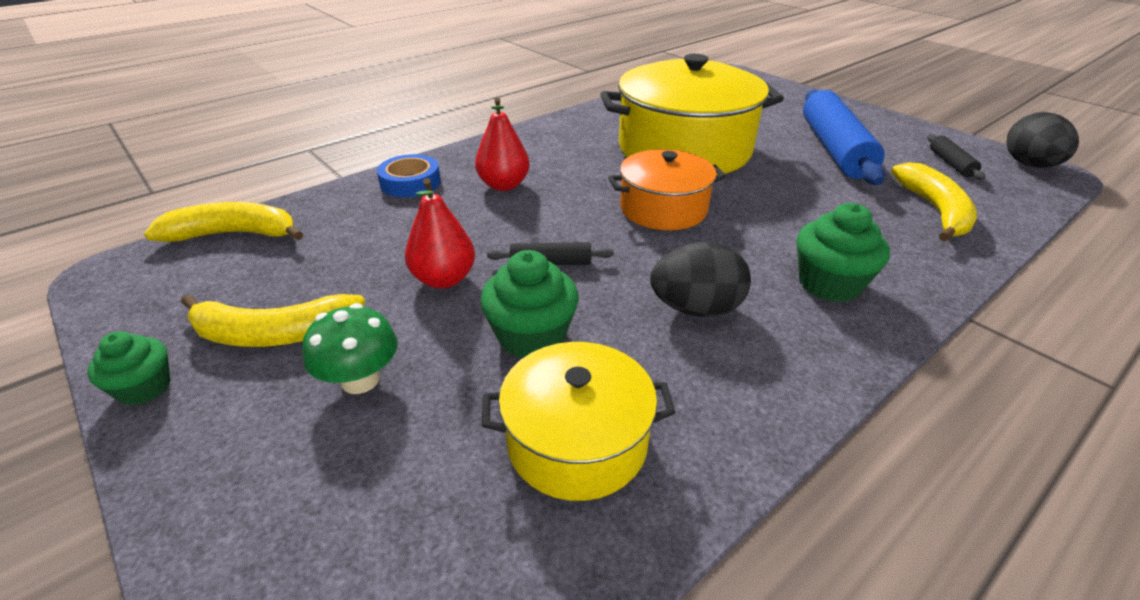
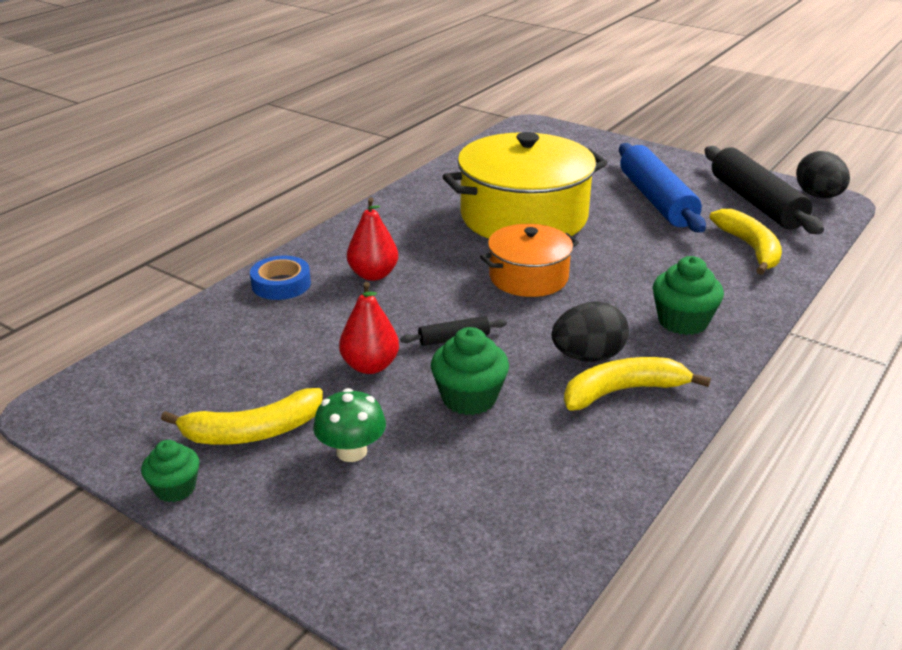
camera: 15 degrees left, 5 degrees down
(234, 234) = (144, 357): yellow banana -> yellow banana (623, 391)
(577, 442) = (539, 461): yellow pot -> none
(951, 163) = (756, 202): black rolling pin -> black rolling pin, size x2.27

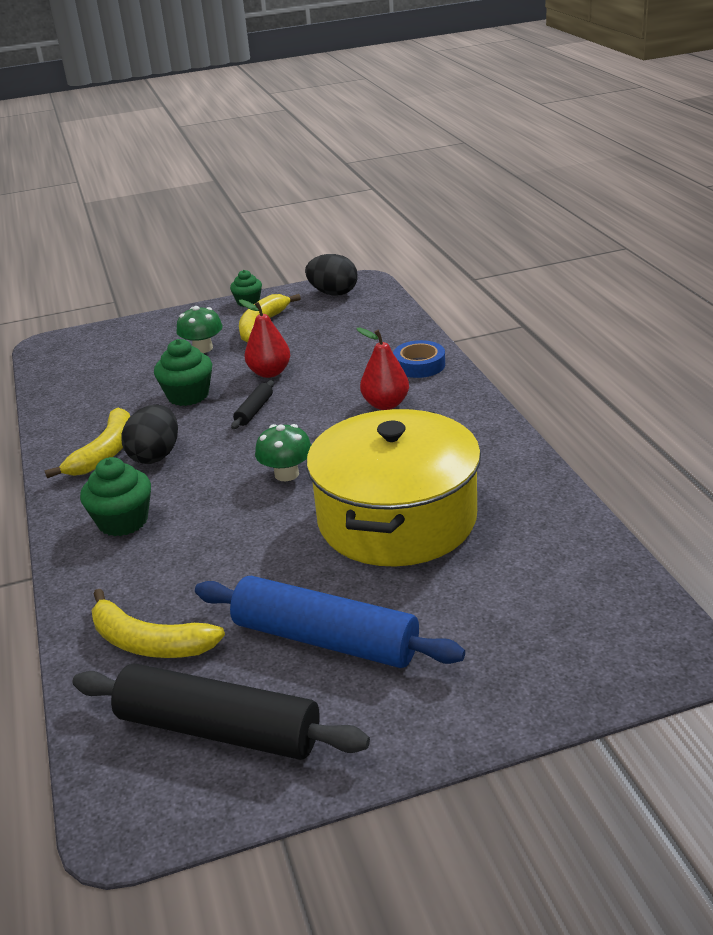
camera: 130 degrees right, 0 degrees up
(528, 277) = (286, 474): orange pot -> green mushroom
(818, 196) = (156, 816): black egg -> black egg (333, 293)

